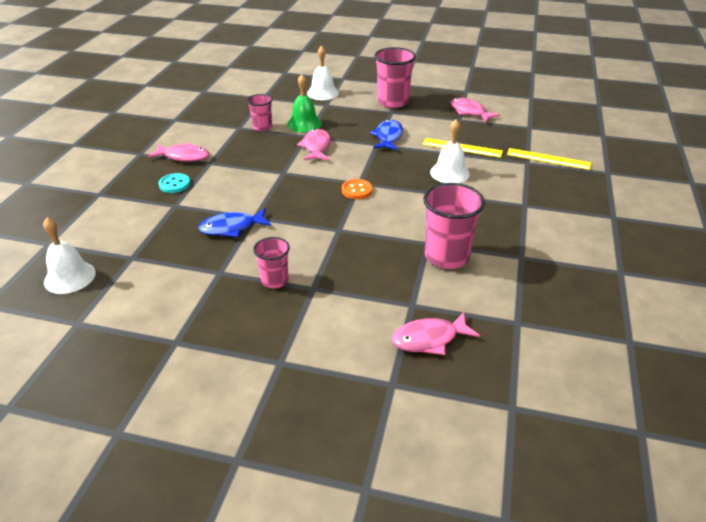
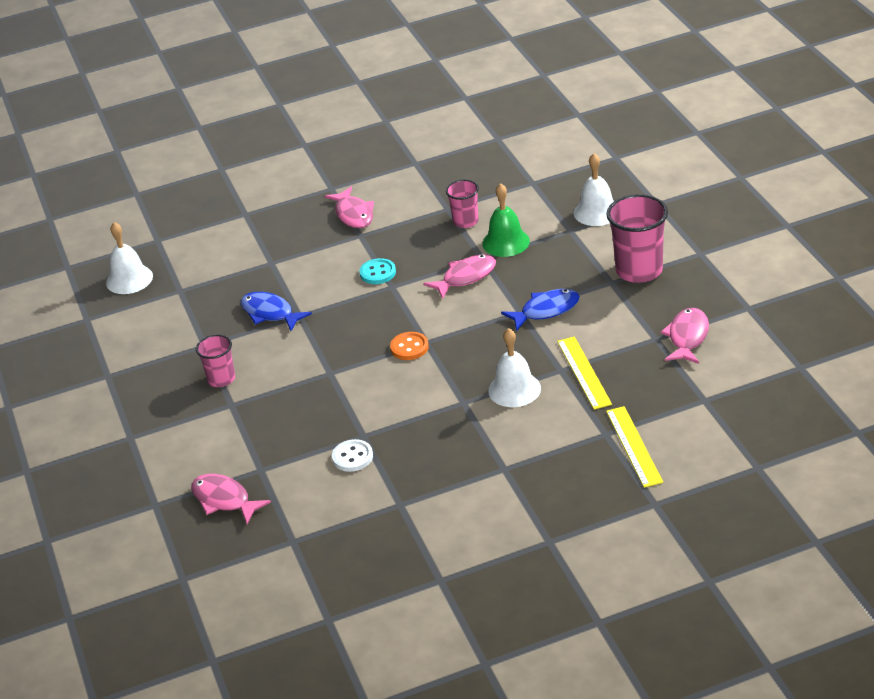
camera: 60 degrees right, 0 degrees up
(174, 184) = (302, 241): turquoise button -> turquoise button (378, 273)
(446, 256) = (352, 457): pink cup -> white button

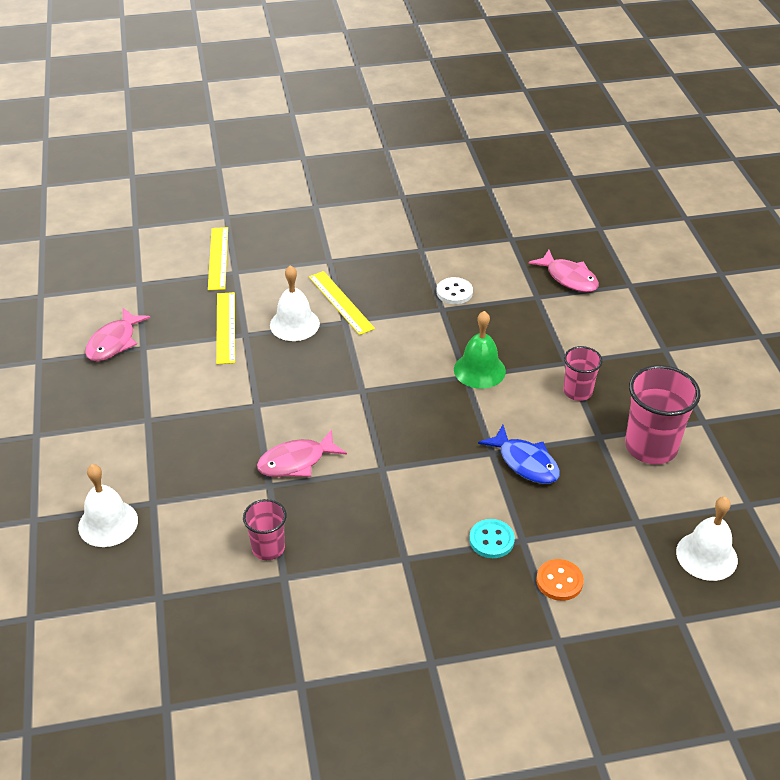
camera: 175 degrees left, 5 degrees up
(353, 214) = (407, 599): pink fish -> none
(378, 273) = (394, 491): turquoise button -> turquoise button (491, 540)
(409, 347) = (380, 387): orange button -> orange button (559, 581)
(474, 421) = (341, 302): none -> yellow ruler
(506, 242) = (233, 502): green bell -> green bell (479, 370)
(546, 310) = (229, 400): blue fish -> none
(639, 270) = (111, 427): pink cup -> pink cup (651, 447)

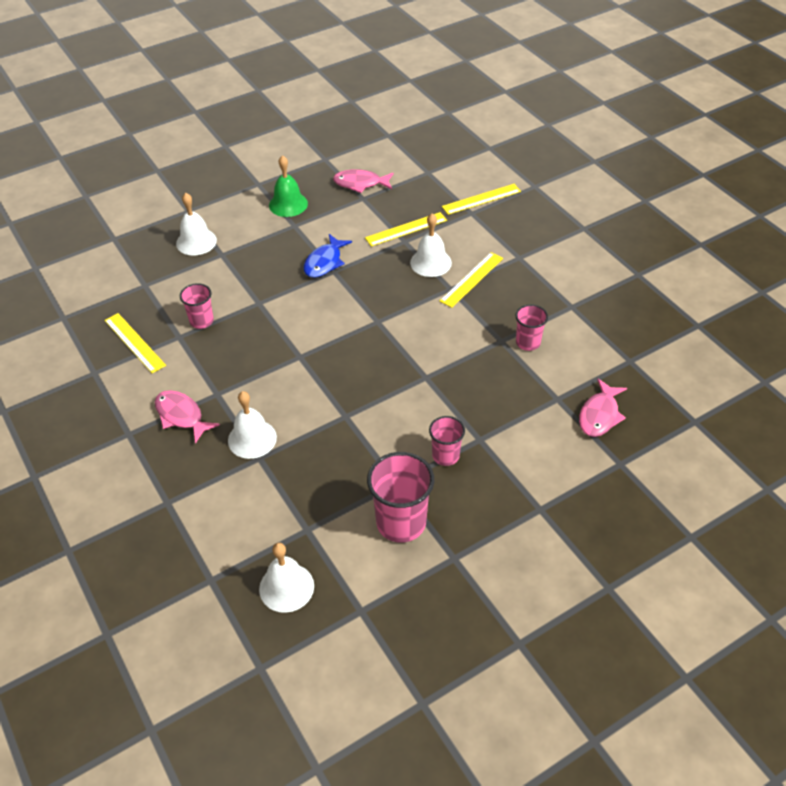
camera: 70 degrees right, 5 degrees up
(268, 628) = (134, 342): none -> yellow ruler
(296, 461) = (287, 309): pink fish -> pink fish (181, 416)
(454, 292) = (528, 342): white button -> pink cup
(479, 370) = (437, 384): green bell -> green bell (288, 204)
(491, 540) = (252, 439): turquoise button -> white bell
(525, 462) = (343, 440): blue fish -> blue fish (325, 262)
(559, 581) = (225, 490): orange button -> none

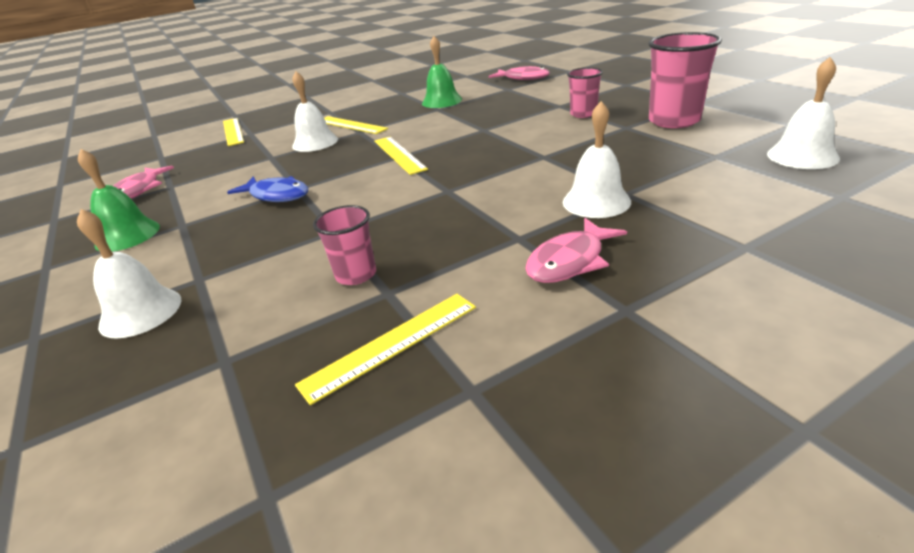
camera: 85 degrees left, 15 degrees down
(406, 229) = (250, 158): yellow ruler -> yellow ruler (399, 154)
(528, 342) = (442, 101): pink cup -> green bell

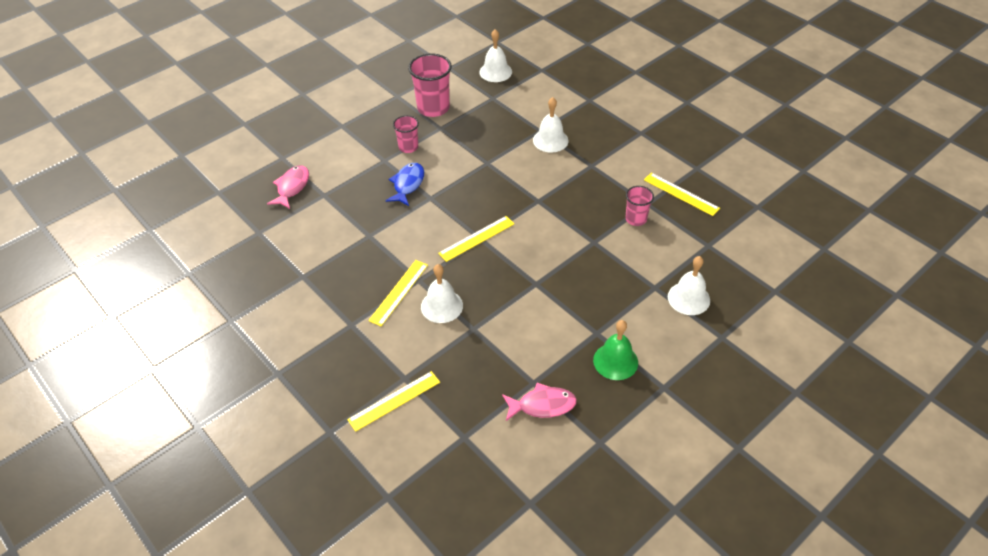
camera: 105 degrees left, 15 degrees up
(277, 195) = (548, 292): blue fish -> blue fish (407, 184)
(442, 101) = (345, 237): green bell -> none
(569, 261) = (609, 148): pink fish -> none

